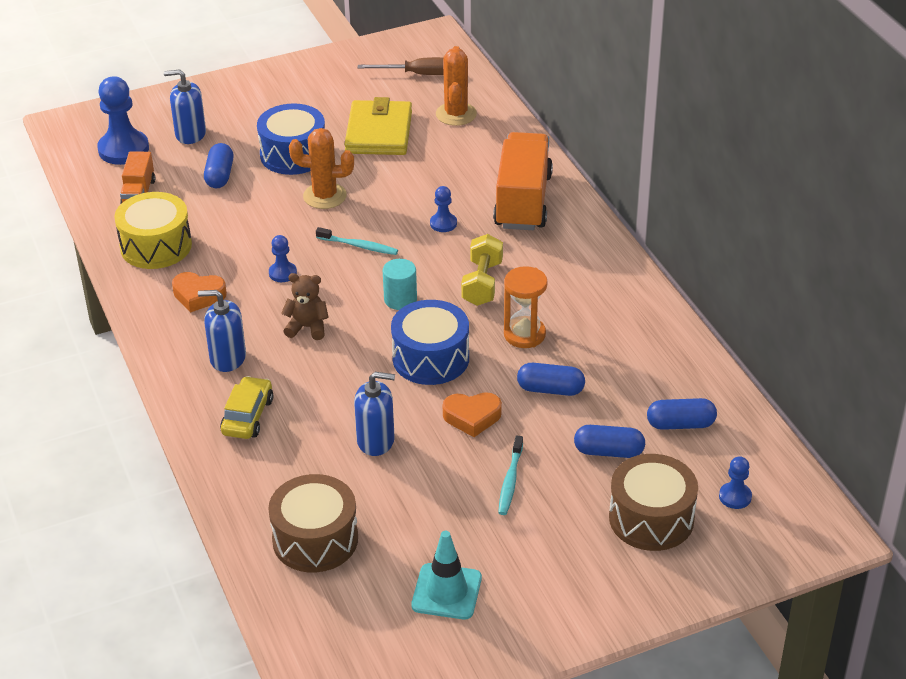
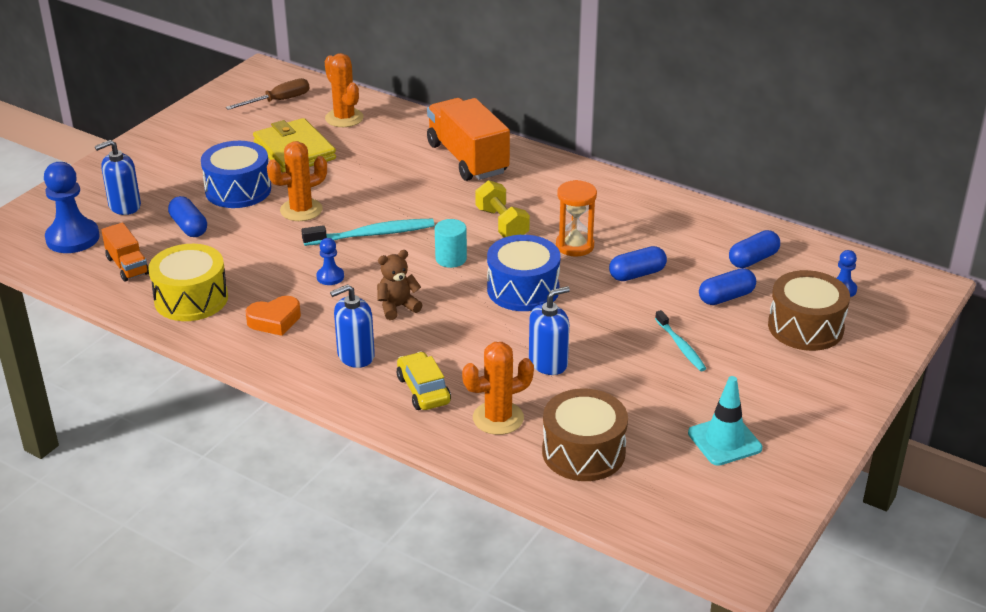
camera: 35 degrees left, 5 degrees down
(279, 472) = (498, 418): none -> orange cactus
(359, 246) = (372, 234): turquoise toothbrush -> turquoise toothbrush, size x1.60
(443, 223) = (423, 195): blue pawn -> none
(472, 417) = (602, 316): orange heart -> none

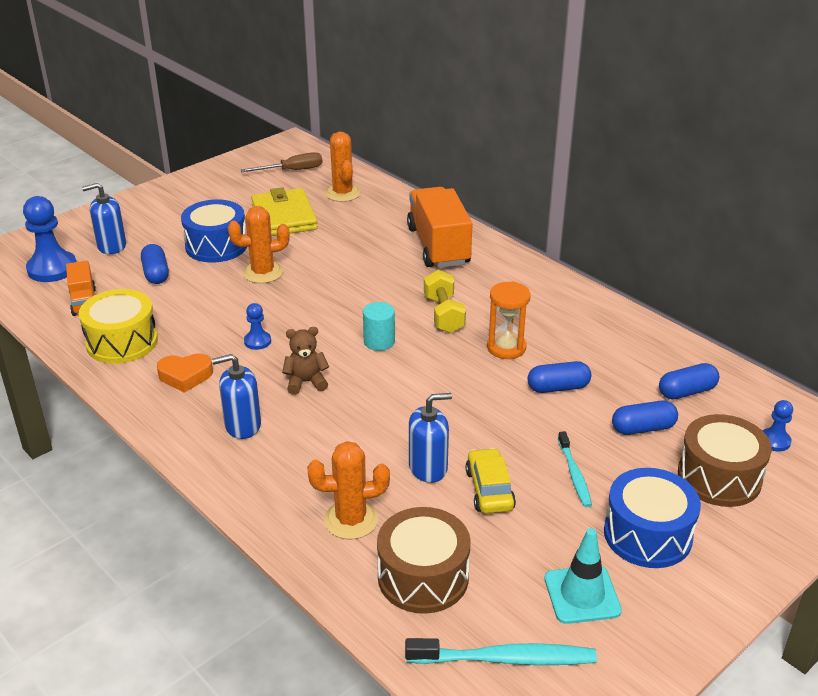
camera: 15 degrees right, 0 degrees up
(372, 234) = (316, 306): turquoise toothbrush -> turquoise toothbrush (505, 659)
(423, 390) = (290, 474): yellow car -> yellow car (489, 490)
(523, 289) = (436, 384): blue drum -> blue drum (647, 534)

